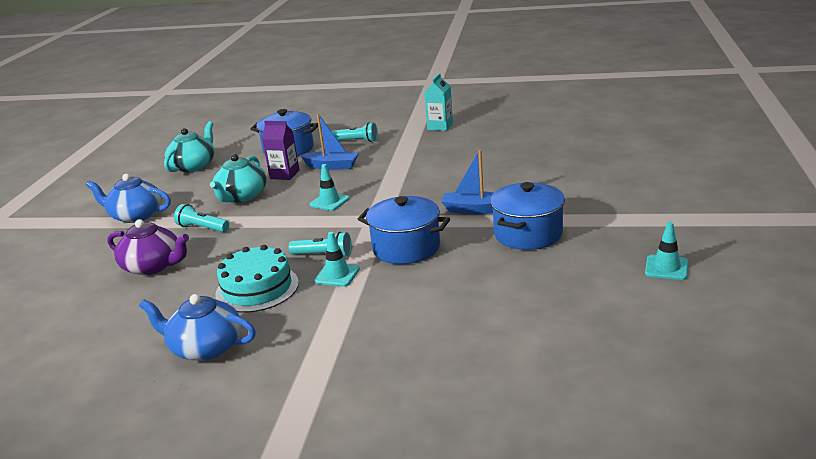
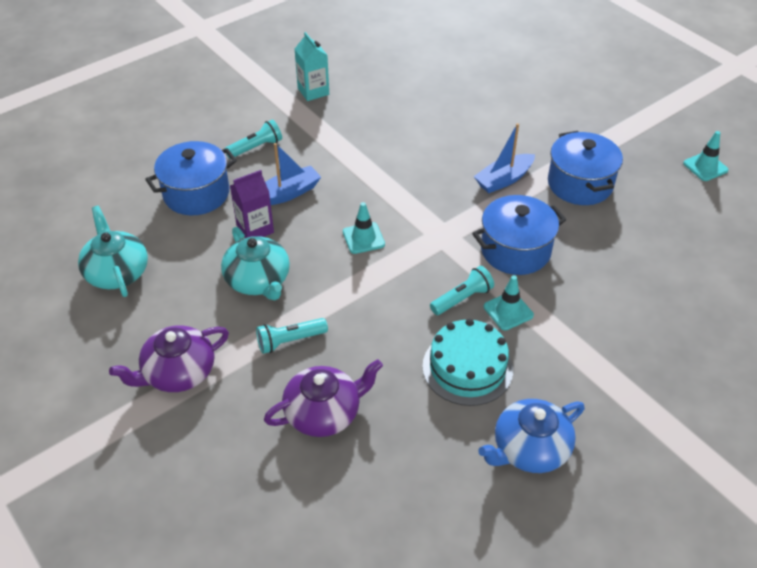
camera: 50 degrees left, 20 degrees up
(135, 215) = (178, 372): blue teapot -> purple teapot

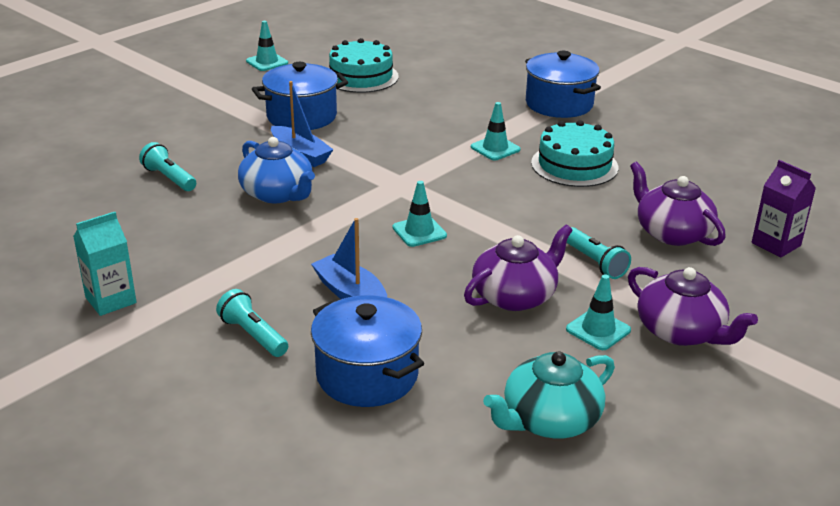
camera: 100 degrees left, 15 degrees down
(199, 320) = (598, 330): none -> turquoise traffic cone
(255, 229) = (426, 311): purple carton -> purple carton (776, 244)
(258, 280) = (515, 296): turquoise teapot -> purple teapot
(462, 298) = (489, 170): turquoise flashlight -> turquoise flashlight (169, 178)
(515, 250) = (411, 146): blue pot -> blue pot (559, 104)
(529, 449) = (643, 137): blue teapot -> blue teapot (278, 194)
(677, 230) = (361, 76): none -> turquoise cake

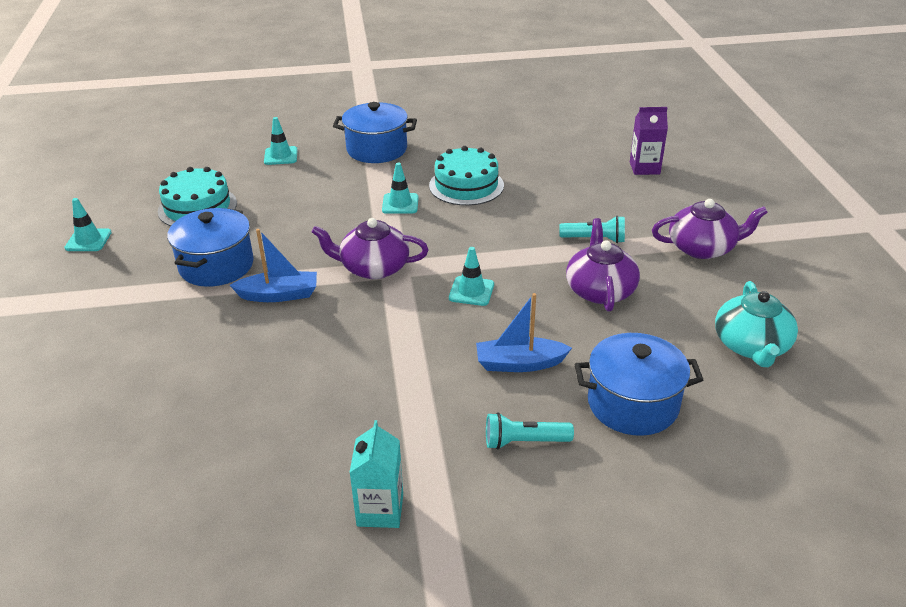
camera: 50 degrees left, 5 degrees up
(169, 178) = (213, 386): turquoise flashlight -> none
(278, 194) = (326, 335): blue teapot -> none
(598, 330) = (671, 277): turquoise traffic cone -> turquoise traffic cone (281, 156)
(671, 233) = (592, 194): purple teapot -> purple teapot (373, 268)

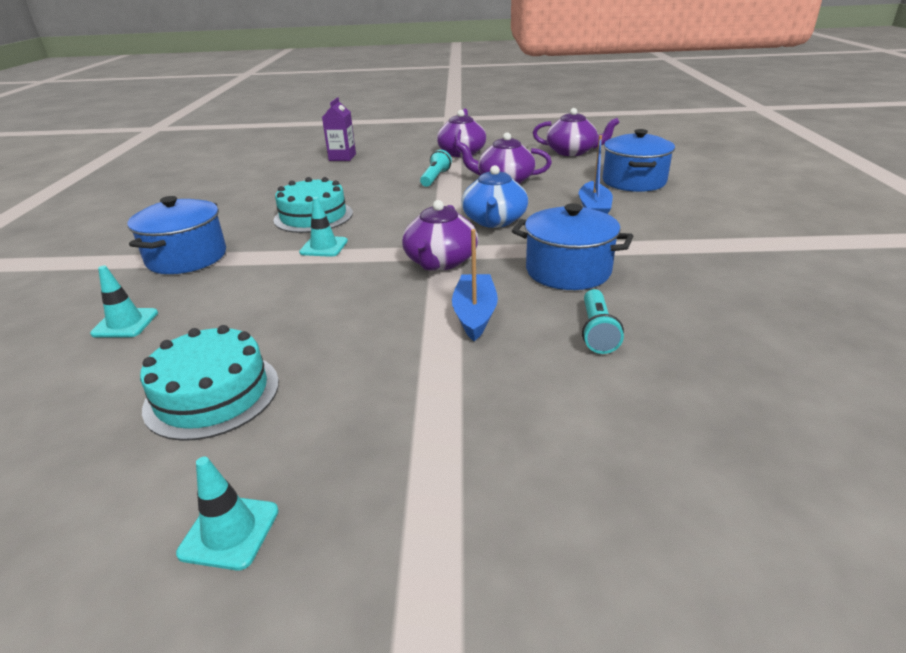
camera: 80 degrees left, 5 degrees down
(216, 266) = (392, 364): blue pot -> blue pot (568, 271)
(380, 510) = (781, 262): turquoise carton -> none
(471, 291) = (494, 221): turquoise traffic cone -> blue teapot
(524, 442) = (682, 212): turquoise flashlight -> turquoise flashlight (597, 332)
(751, 346) = (572, 152): turquoise teapot -> purple teapot

